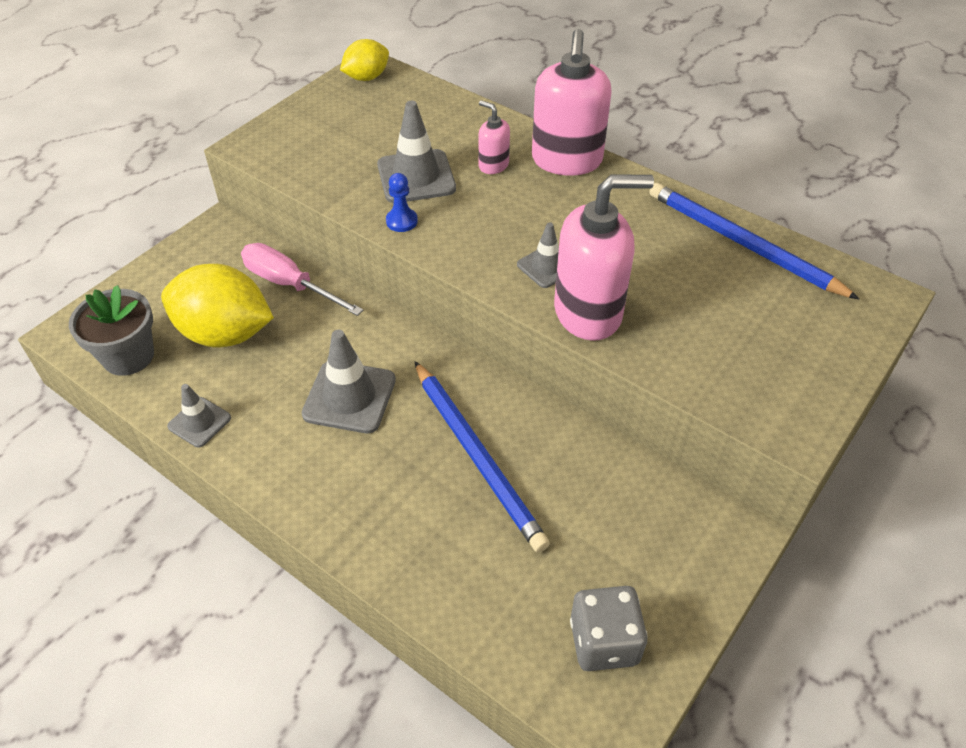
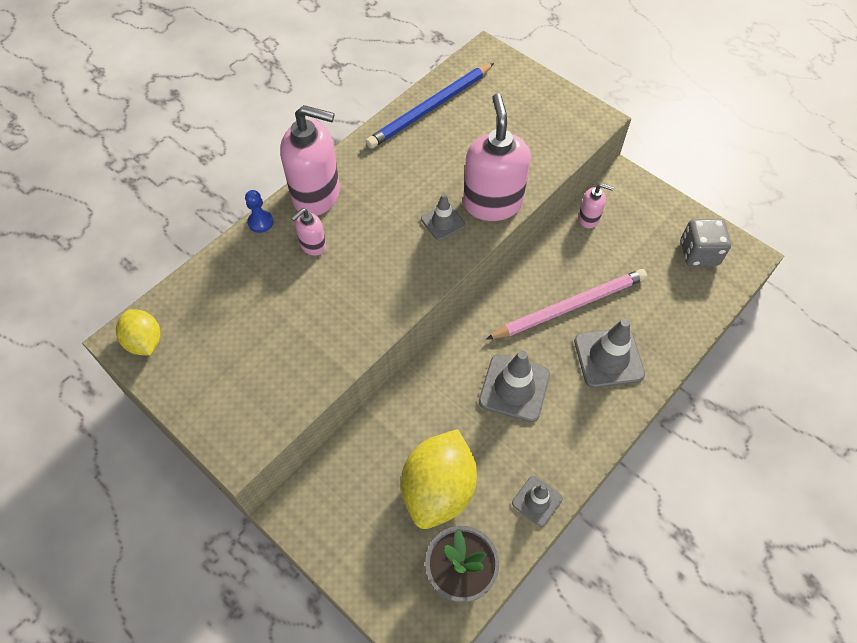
camera: 85 degrees left, 10 degrees up
(289, 284) = (382, 438): pink screwdriver -> none
(401, 221) = (377, 316): blue pawn -> blue pawn (260, 222)
(416, 177) = (318, 303): grey traffic cone -> grey traffic cone (608, 358)
(477, 455) = (569, 307): blue pencil -> pink pencil
(641, 482) = (589, 218): none -> pink soap dispenser

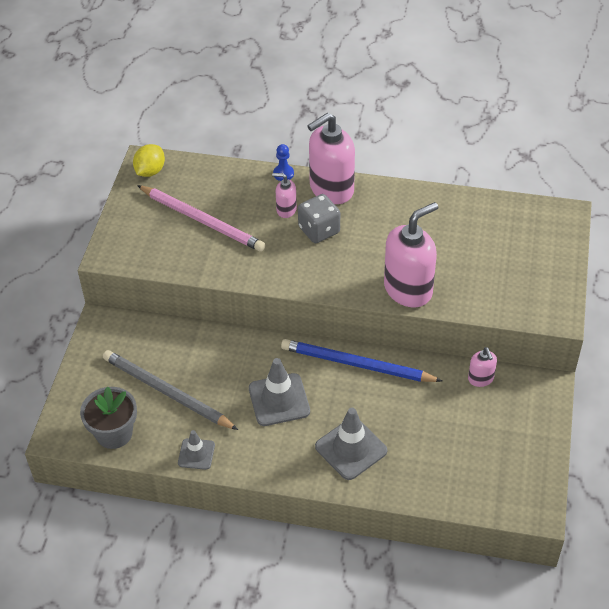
camera: 60 degrees right, 10 degrees down
(316, 195) = (331, 189): pink soap dispenser -> pink soap dispenser turned 75 degrees clockwise
(431, 108) = (471, 210): blue pencil -> blue pencil (357, 365)
(438, 489) = (167, 392): yellow lemon -> grey pencil
(443, 222) = (365, 269): grey traffic cone -> none
(569, 307) = (379, 403): pink pencil -> pink pencil (202, 220)
(699, 253) = (509, 472): grey dice -> grey dice (319, 230)

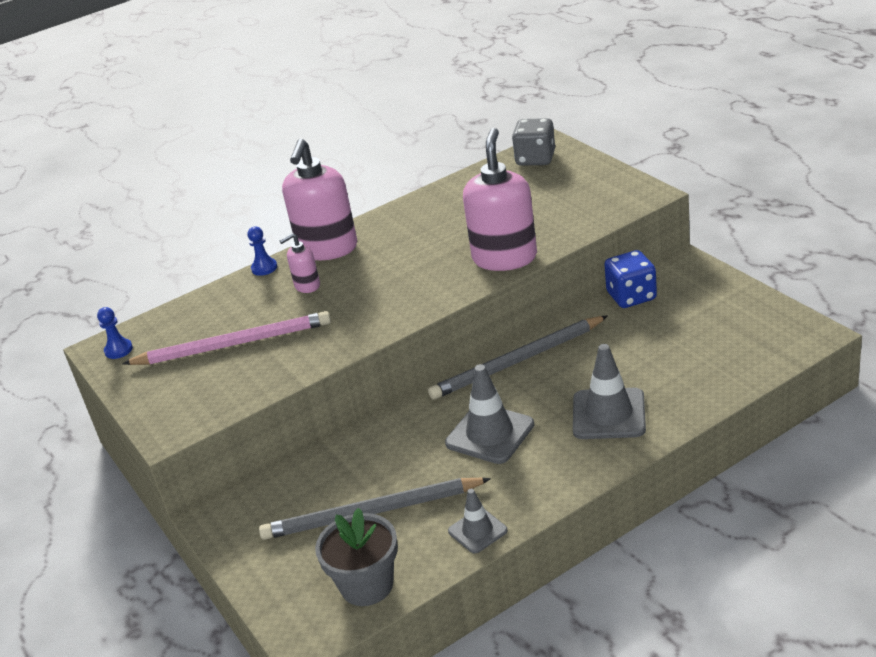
camera: 40 degrees left, 15 degrees down
(150, 171) = (118, 350): yellow lemon -> blue pawn
(319, 230) = (361, 277): grey dice -> grey dice (535, 159)
(357, 365) = (518, 361): blue pencil -> grey pencil
(480, 379) = (631, 296): pink soap dispenser -> blue dice

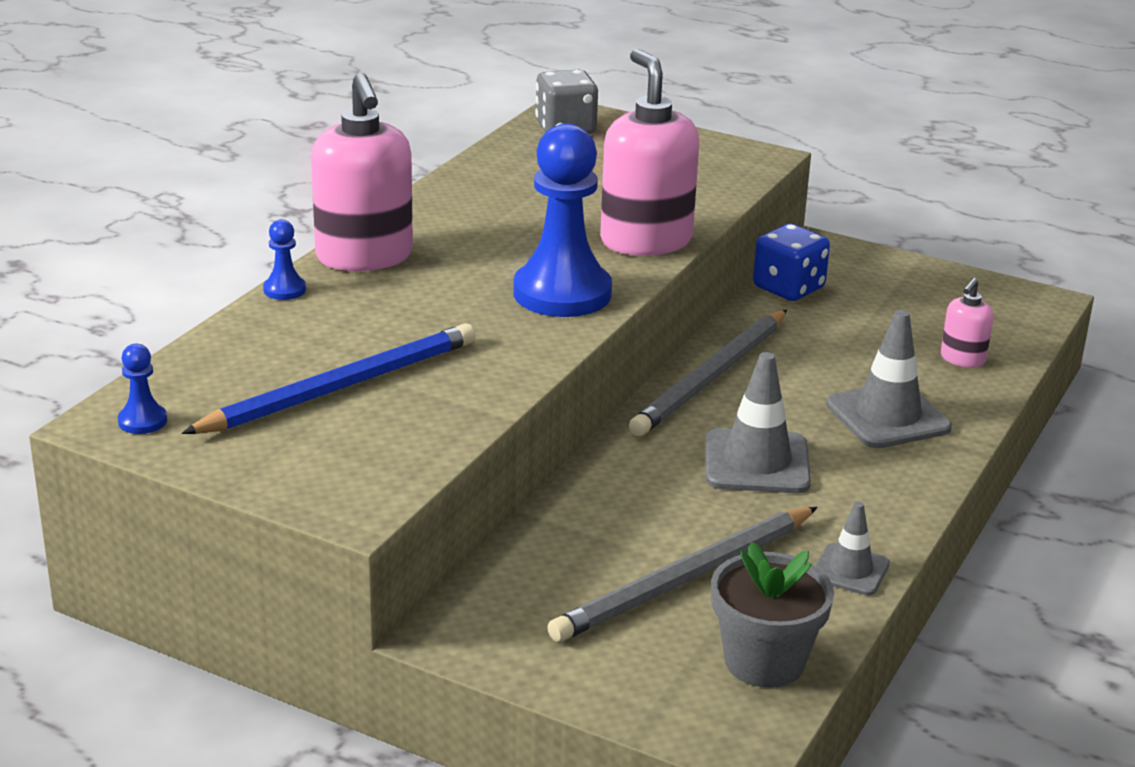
camera: 35 degrees left, 5 degrees down
(232, 344) = (339, 387): pink pencil -> blue pencil
(307, 286) = (382, 303): pink soap dispenser -> pink soap dispenser (962, 359)
(416, 293) = (562, 293): none -> blue pawn

